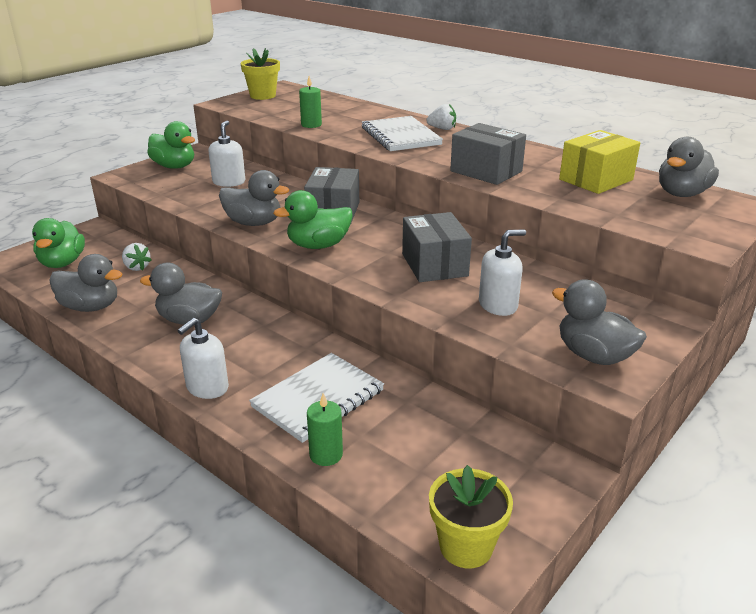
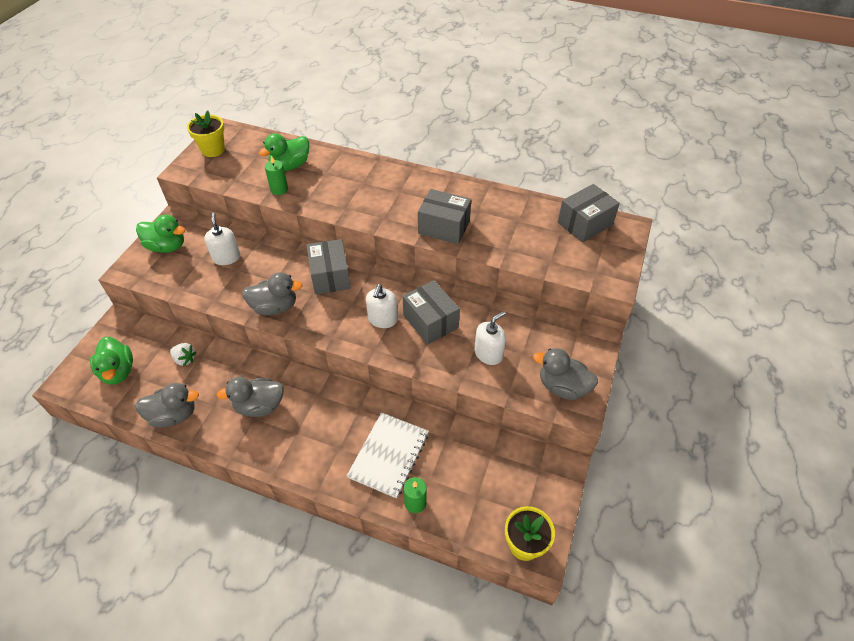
camera: 20 degrees left, 20 degrees up
(207, 387) = (308, 469): white soap dispenser -> white soap dispenser (382, 319)
(318, 245) = (338, 322): green duck -> green duck (290, 166)
(400, 136) = (360, 191): white notebook -> none
(442, 129) = (388, 172): white strawberry -> none
(596, 180) = (524, 219): yellow box -> none
(682, 194) = (584, 224): grey duck -> grey box

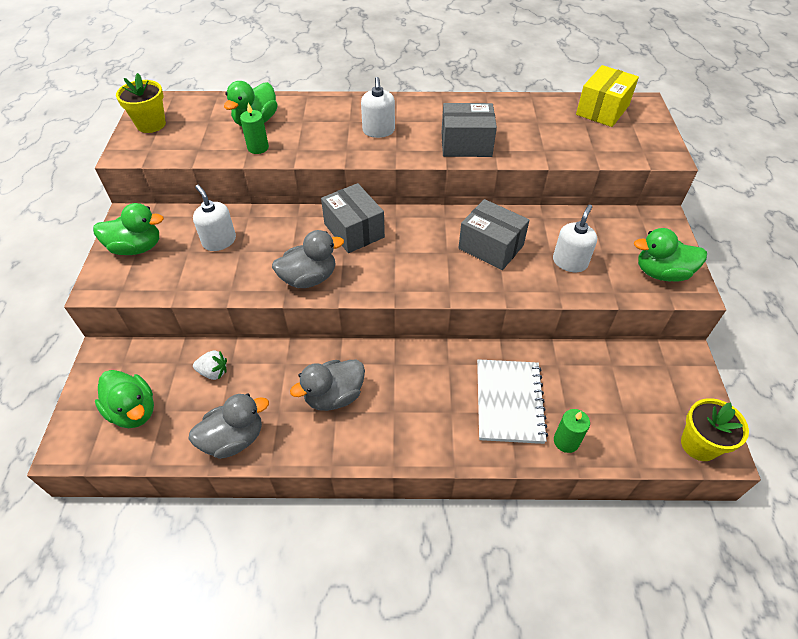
camera: 20 degrees left, 0 degrees up
(382, 319) = (439, 258): white soap dispenser -> white soap dispenser (378, 131)
(562, 387) = (661, 273): grey duck -> green duck
(584, 224) = (602, 110): grey box -> yellow box

